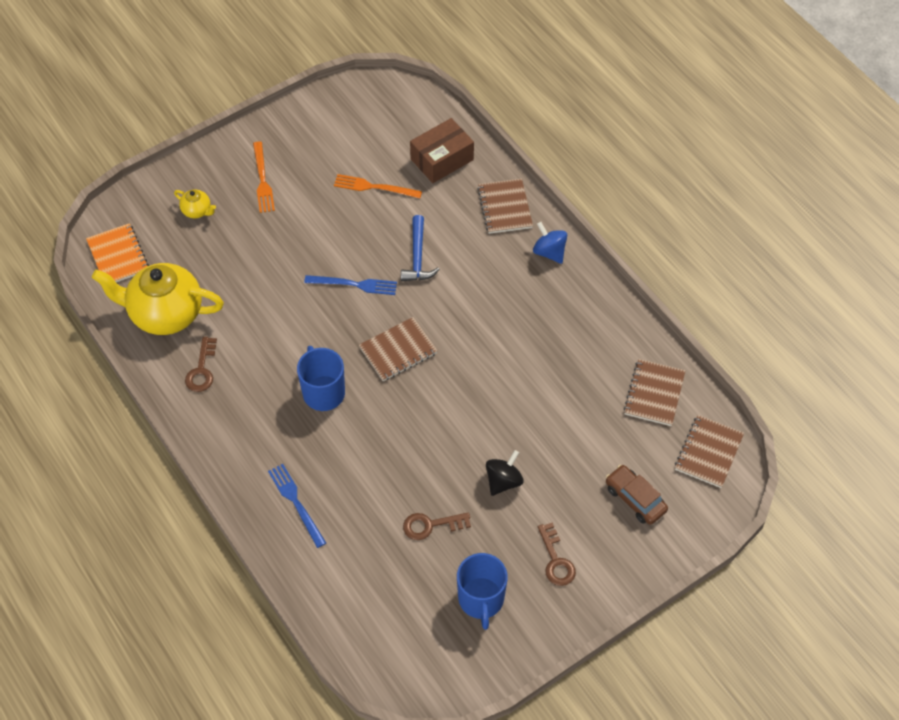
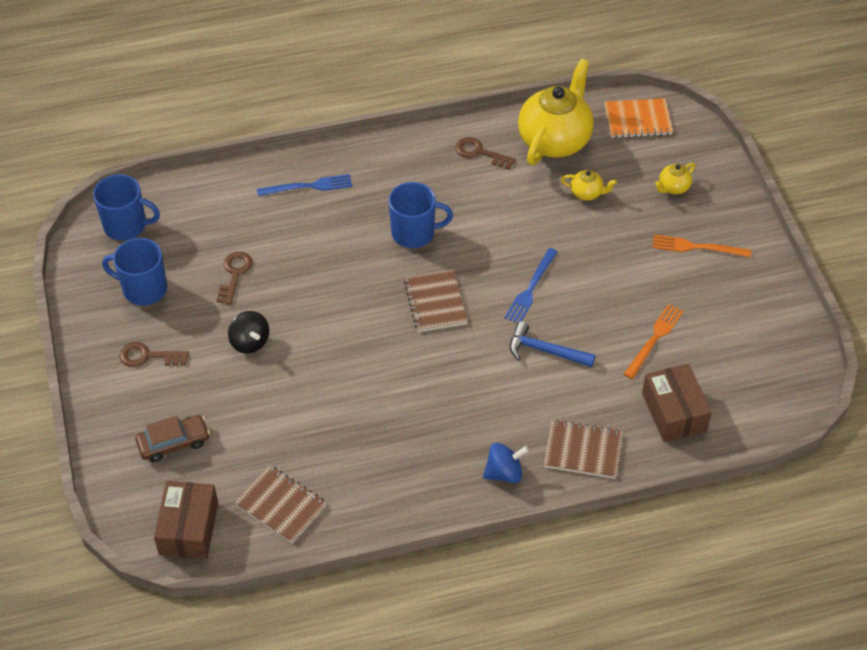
camera: 110 degrees right, 5 degrees down
(226, 272) = (587, 193): none -> yellow teapot
(408, 653) = (126, 225): none -> blue mug
(708, 452) = (189, 528): brown notebook -> brown box

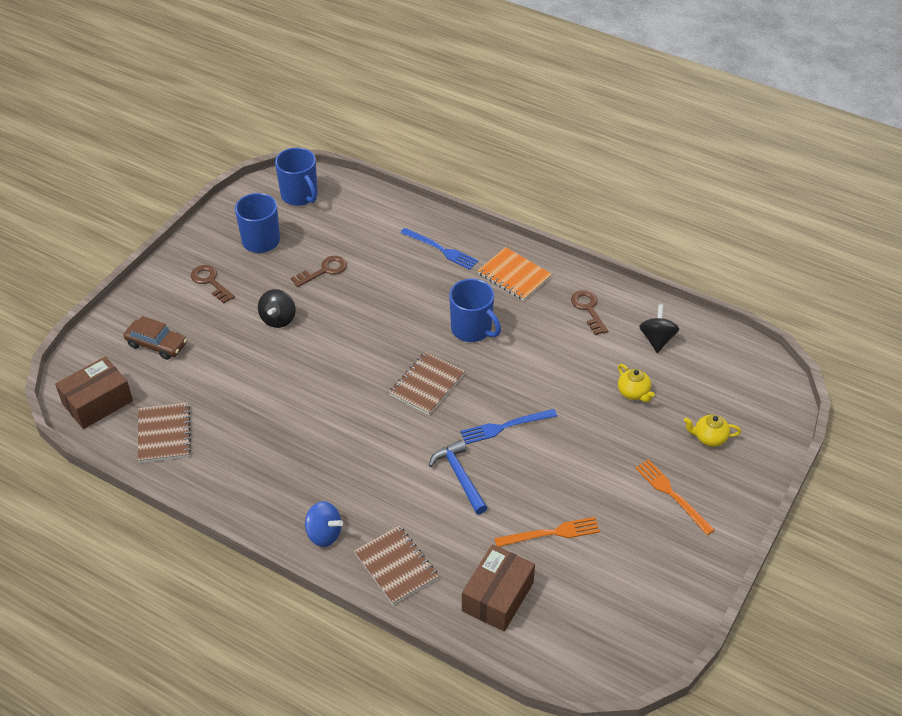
camera: 45 degrees right, 5 degrees down
(555, 140) = (657, 339): yellow teapot -> black spinning top
(638, 120) = (743, 370): orange notebook -> orange notebook (514, 275)

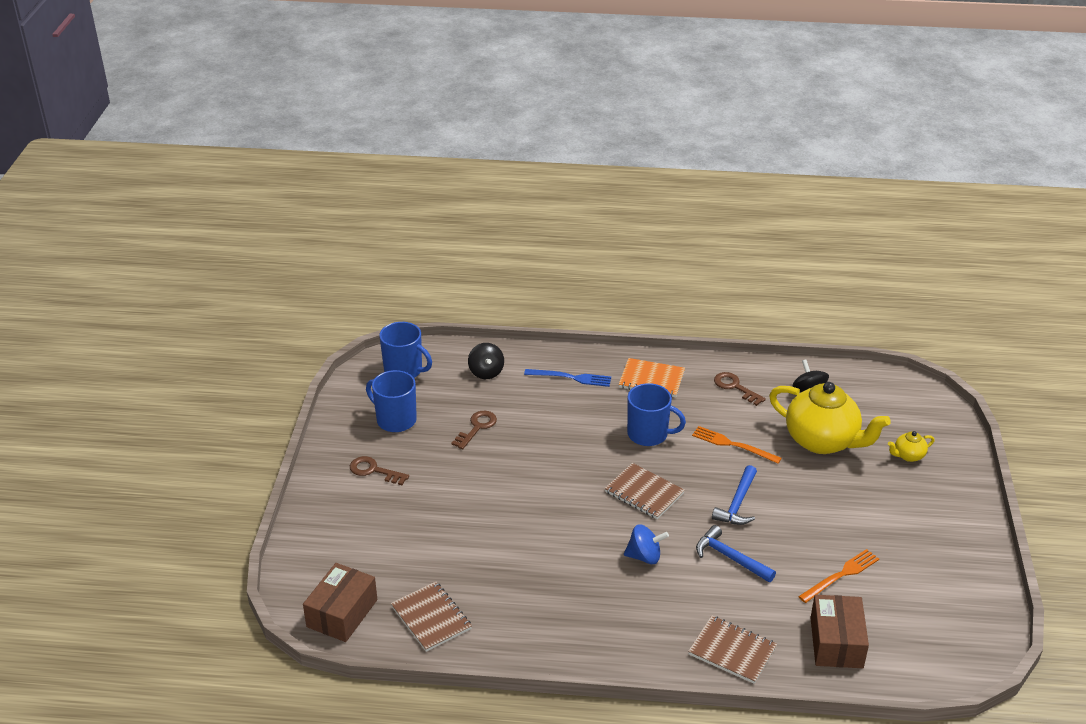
camera: 25 degrees left, 10 degrees down
(156, 344) = (362, 542): brown car -> none
(278, 319) = (465, 482): black spinning top -> black spinning top (486, 372)
(324, 534) = (648, 648): blue spinning top -> blue spinning top (644, 556)
(427, 385) = (644, 492): brown notebook -> brown notebook turned 60 degrees counterclockwise
(505, 426) = (737, 504): blue fork -> blue hammer
(633, 393) = (822, 441): yellow teapot -> yellow teapot, size x2.35
(672, 495) = (913, 510): orange fork -> orange fork (733, 445)

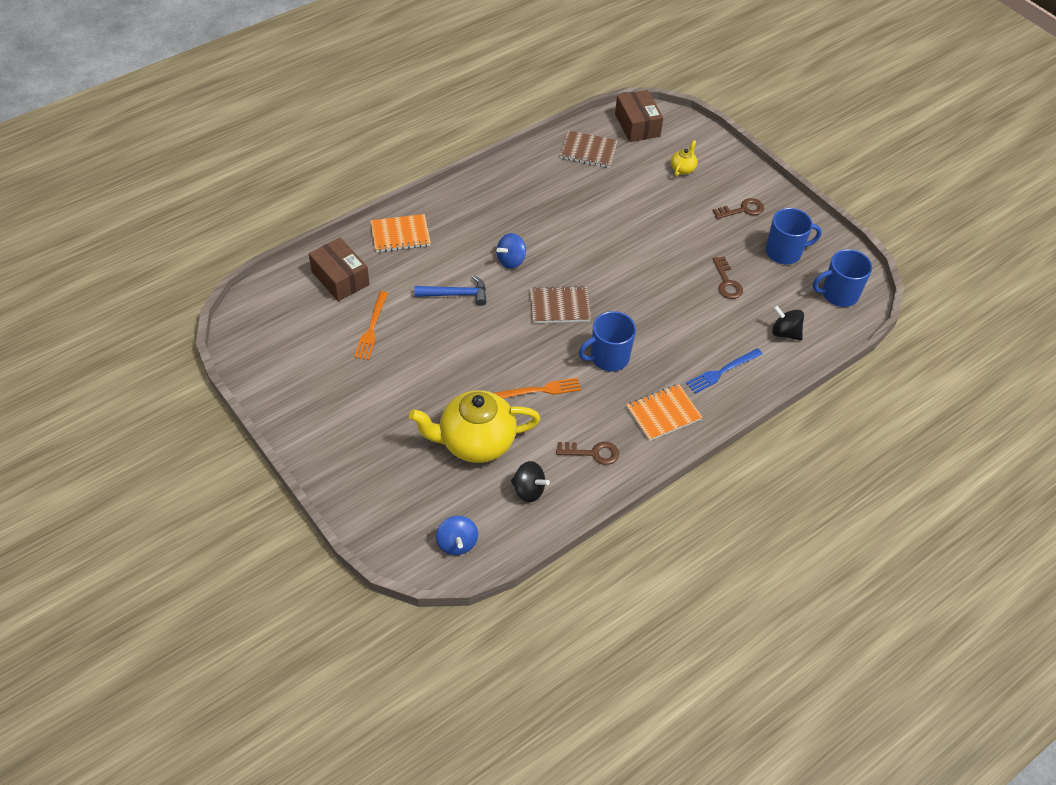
camera: 135 degrees right, 15 degrees up
(732, 651) = (400, 234): brown notebook -> orange notebook
(737, 504) = (488, 339): blue hammer -> none
(894, 394) = (457, 543): none -> blue spinning top
(908, 456) = (396, 474): yellow teapot -> yellow teapot (683, 169)

